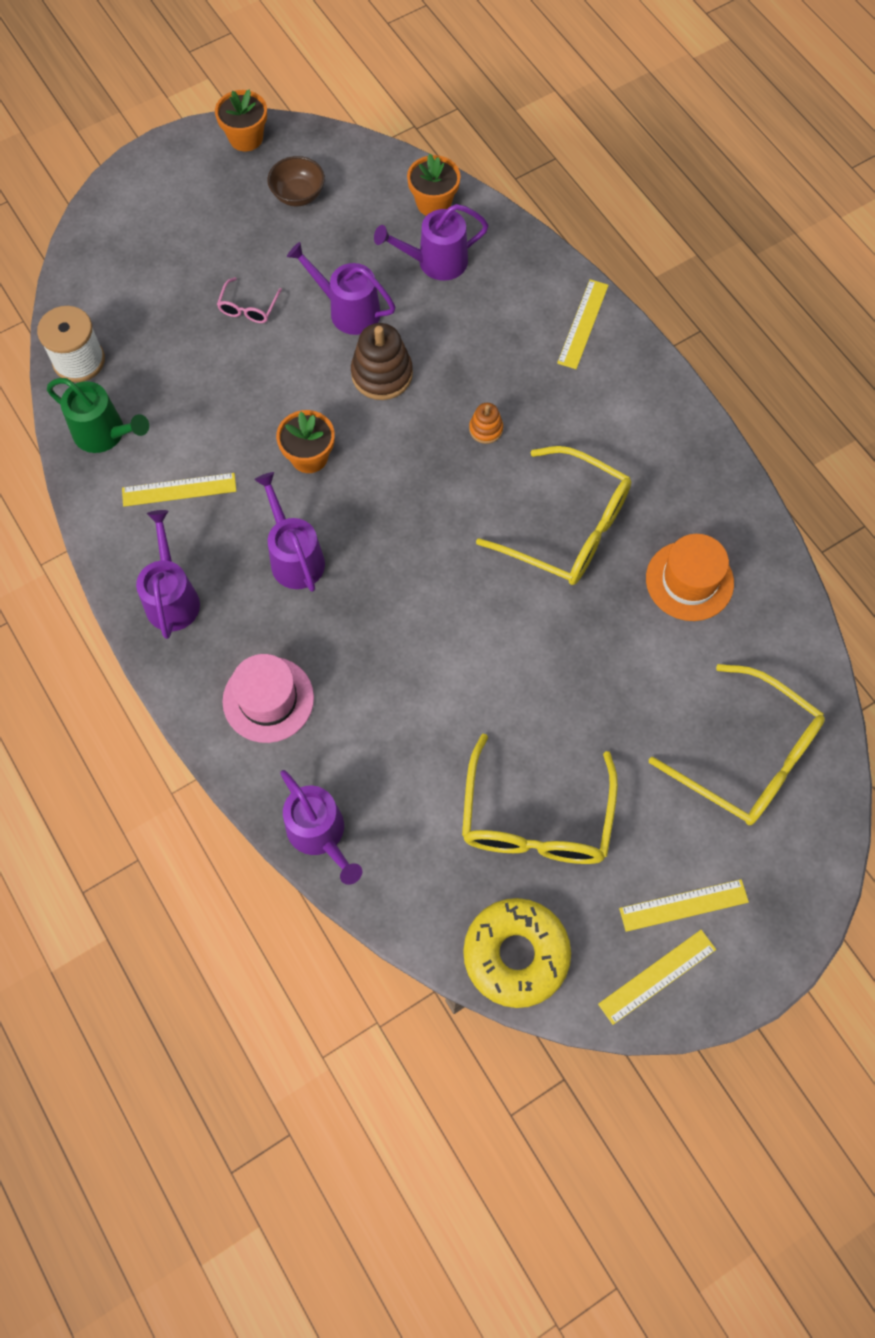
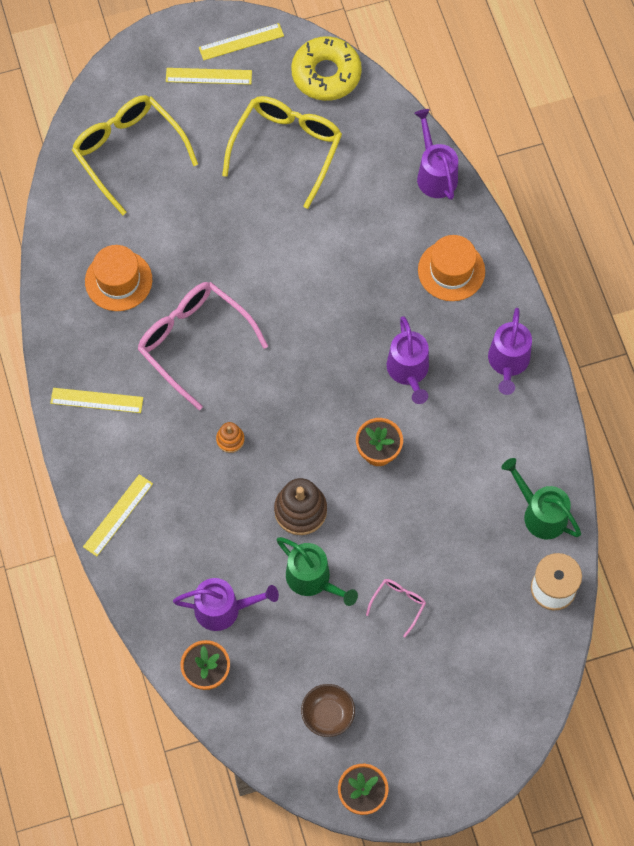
camera: 165 degrees left, 0 degrees up
(179, 490) = (488, 449): yellow ruler -> yellow ruler (96, 400)
(268, 699) = (451, 270): pink hat -> orange hat
(348, 310) = (313, 579): purple watering can -> green watering can
(568, 529) = (194, 342): yellow glasses -> pink glasses

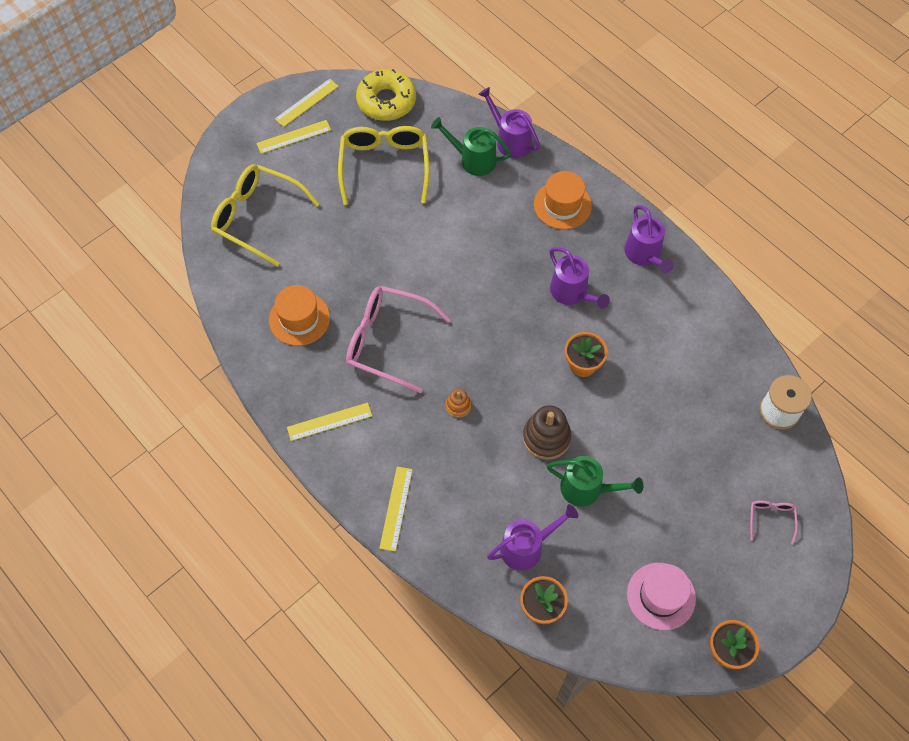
camera: 25 degrees left, 5 degrees down
(327, 715) = (661, 596): brown bowl -> pink hat
(398, 604) = (666, 478): pink glasses -> pink glasses (771, 519)
(540, 513) = (735, 357): green watering can -> green watering can (473, 160)

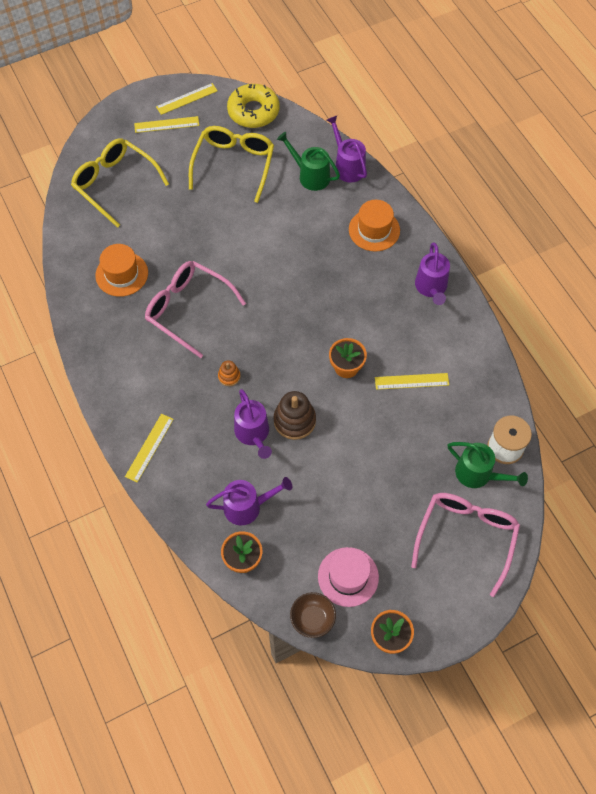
camera: 15 degrees right, 0 degrees up
(329, 421) = (118, 363): yellow ruler -> yellow ruler (411, 381)
(572, 293) = (357, 305): purple watering can -> purple watering can (253, 434)
(587, 489) = (315, 472): green watering can -> green watering can (478, 474)
(638, 653) = (312, 619): none -> brown bowl
(771, 519) = (466, 536): pink glasses -> pink glasses, size x2.24

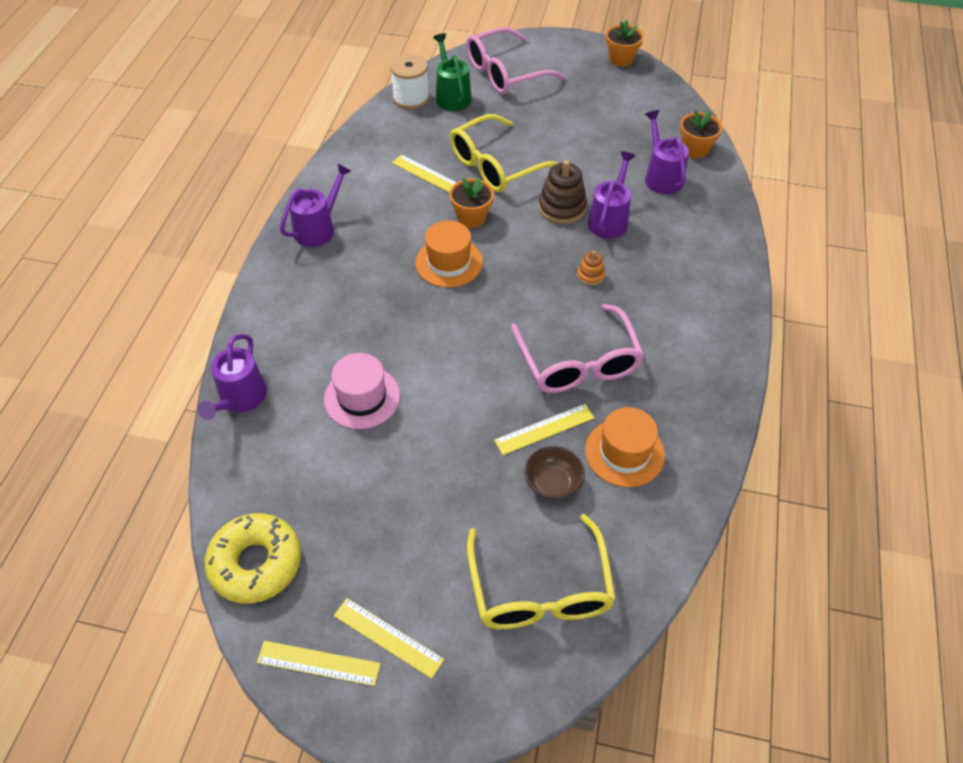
camera: 140 degrees left, 10 degrees down
(149, 447) = (720, 265): yellow ruler -> yellow ruler (544, 429)
(234, 164) = (362, 500): yellow glasses -> yellow glasses (495, 166)
(247, 506) = (661, 177): purple watering can -> purple watering can turned 45 degrees clockwise
(310, 175) = (292, 418): green watering can -> none
(312, 619) = (669, 93): brown bowl -> brown bowl (553, 483)
(348, 577) = (618, 99): pink hat -> pink hat (362, 397)
(374, 230) = (301, 312): orange hat -> orange hat (449, 262)

